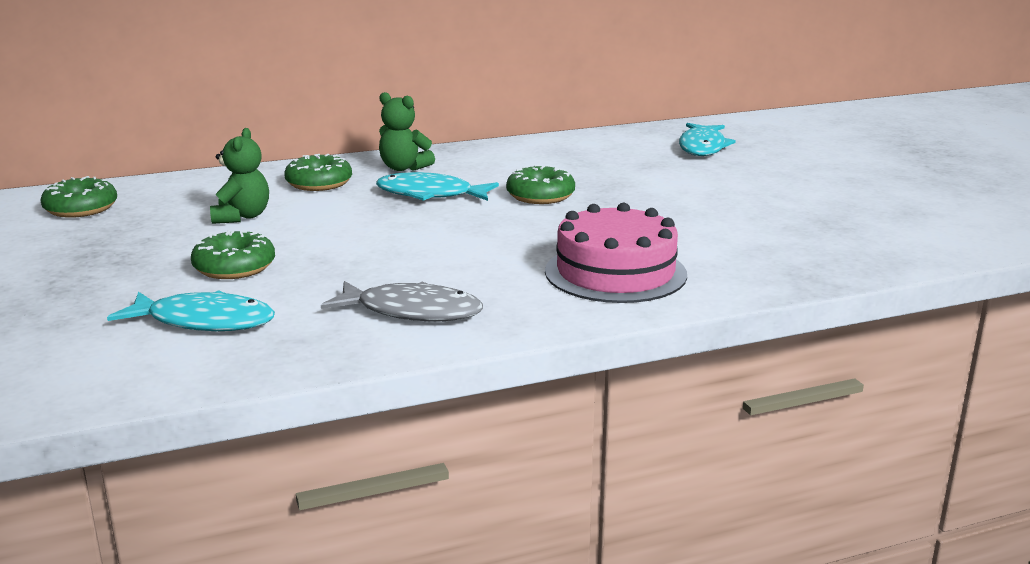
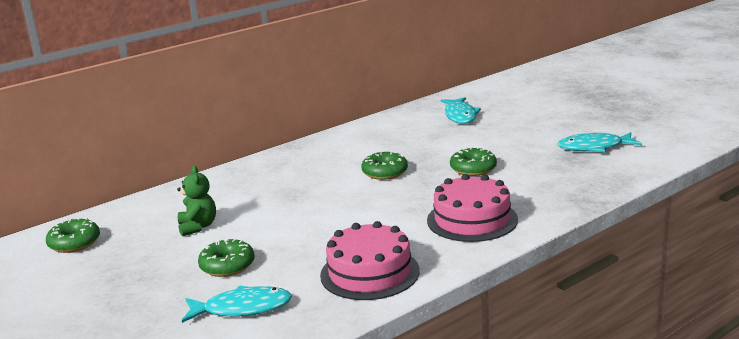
camera: 15 degrees left, 0 degrees up
(319, 183) = (229, 190): green donut -> green donut (473, 169)
(403, 168) = (277, 167): green teddy bear -> none
(412, 311) = (369, 273): grey fish -> pink cake
(430, 194) = (312, 185): turquoise fish -> turquoise fish (594, 147)

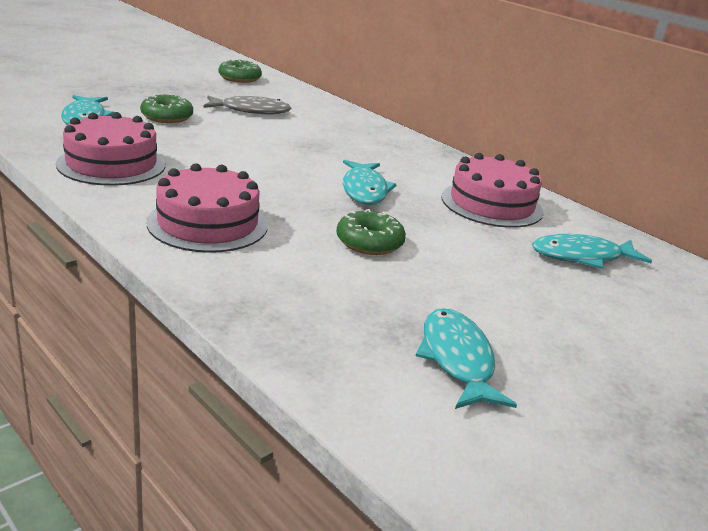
camera: 80 degrees right, 5 degrees up
(198, 227) = (251, 111): green teddy bear -> grey fish
(385, 172) = (364, 190): green donut -> turquoise fish
(392, 135) = (491, 204): none -> pink cake

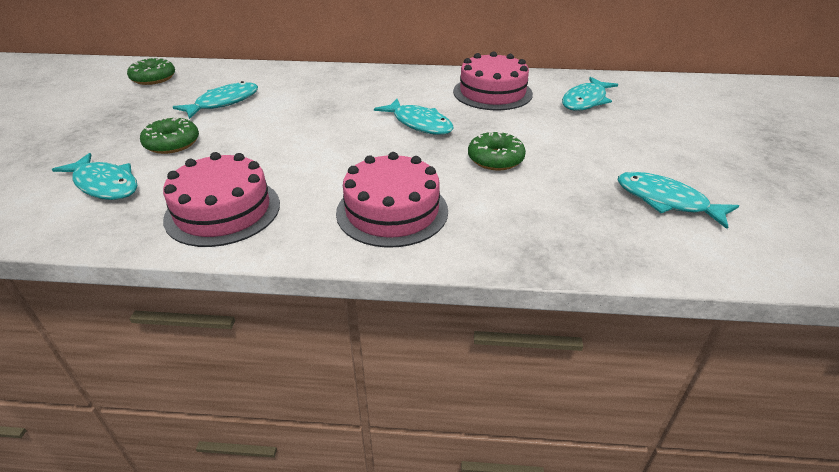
camera: 40 degrees left, 10 degrees up
(251, 111) = (224, 102): grey fish -> turquoise fish

